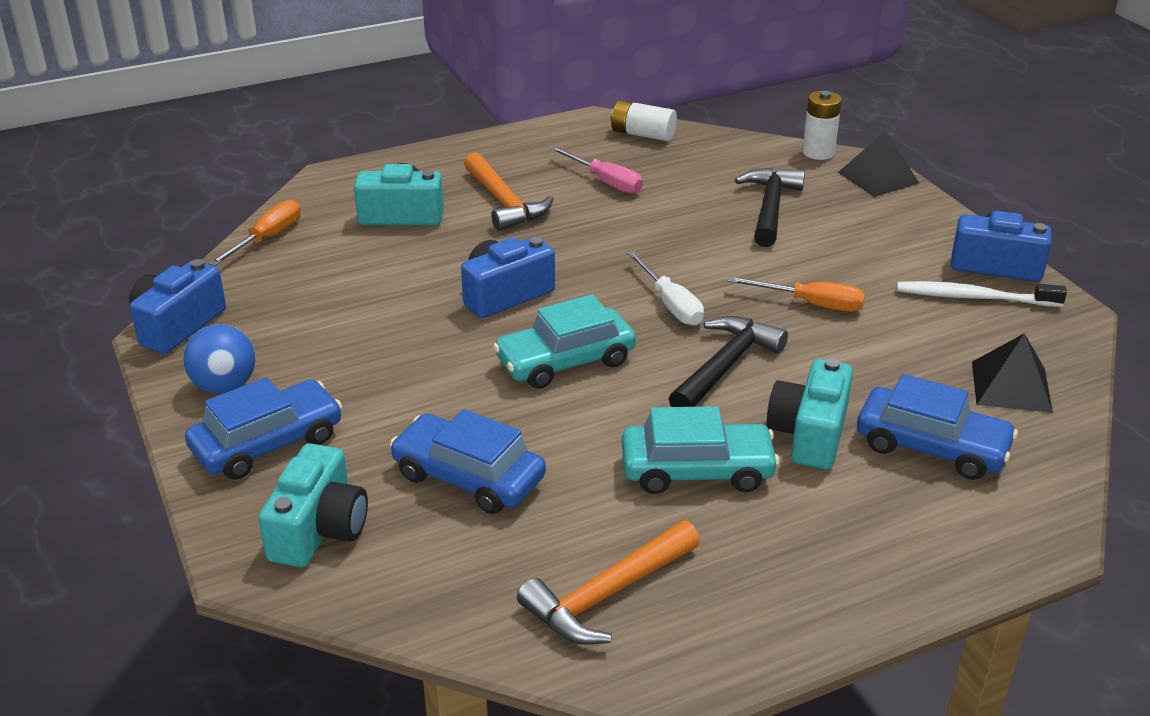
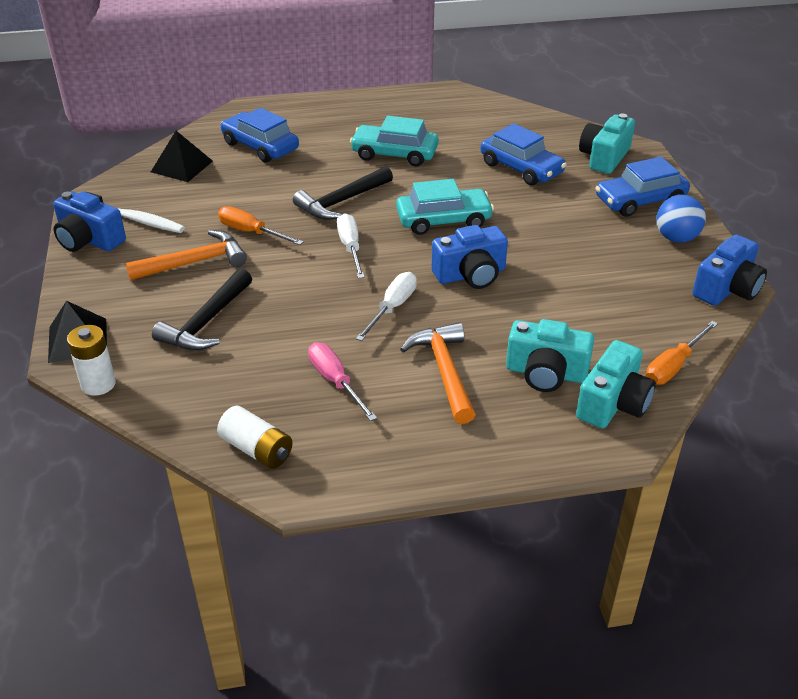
camera: 165 degrees left, 5 degrees up
(583, 247) = (392, 308): none -> white screwdriver
(607, 595) = (465, 117): orange hammer -> orange hammer (194, 262)
(809, 434) = (321, 161): turquoise camera -> turquoise camera (613, 403)

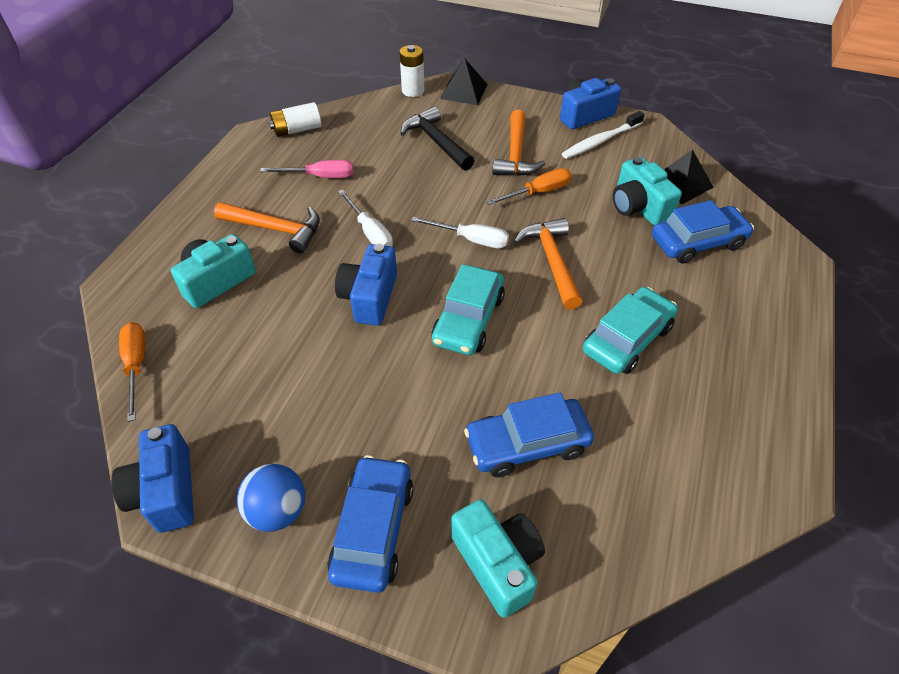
camera: 120 degrees right, 10 degrees up
(342, 201) = (552, 262): black hammer -> orange hammer
(613, 403) = (149, 301): turquoise camera -> turquoise camera (638, 207)

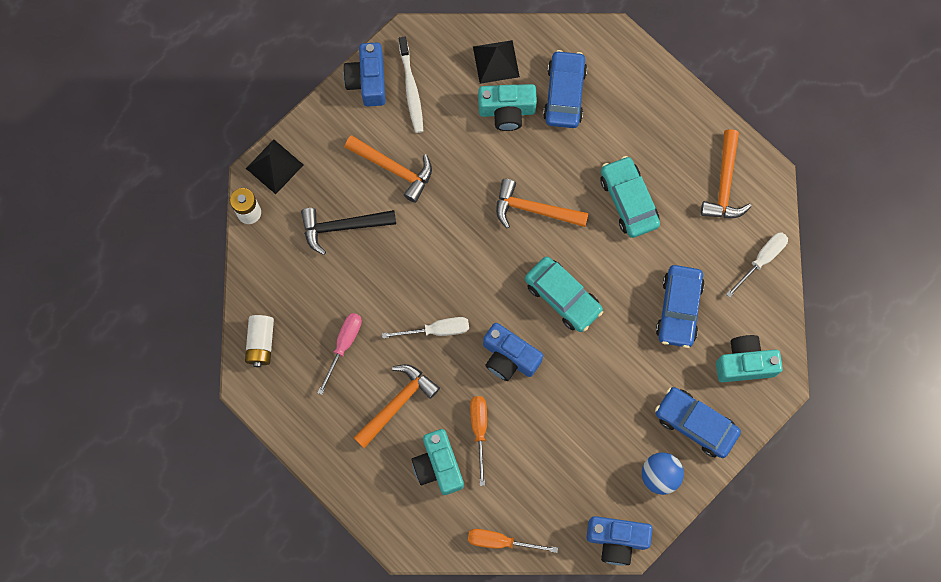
camera: 65 degrees left, 25 degrees up
(471, 240) = (483, 256): white screwdriver -> white screwdriver (761, 260)
(538, 192) = (452, 177): orange screwdriver -> orange screwdriver (479, 430)
(732, 433) = (724, 184): none -> orange hammer

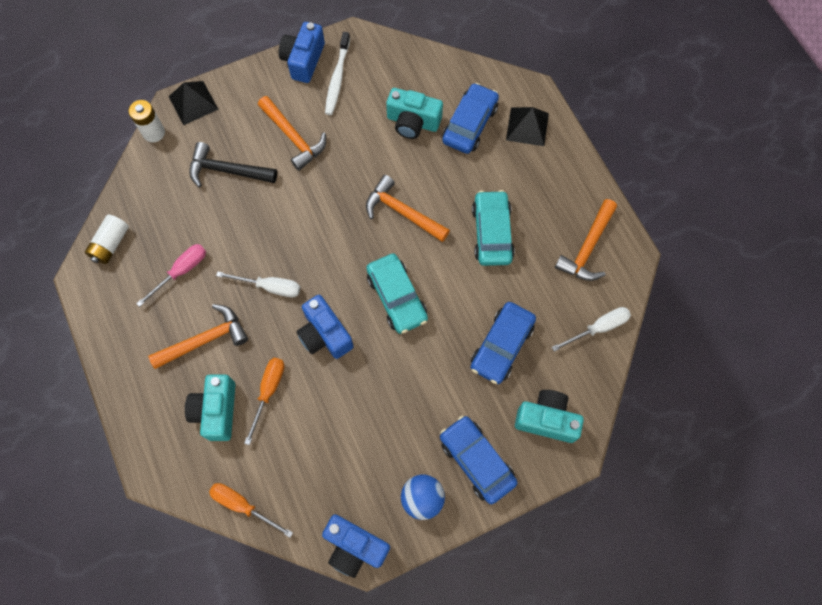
camera: 20 degrees right, 5 degrees down
(496, 61) = (420, 79): black pyramid -> black pyramid (527, 126)

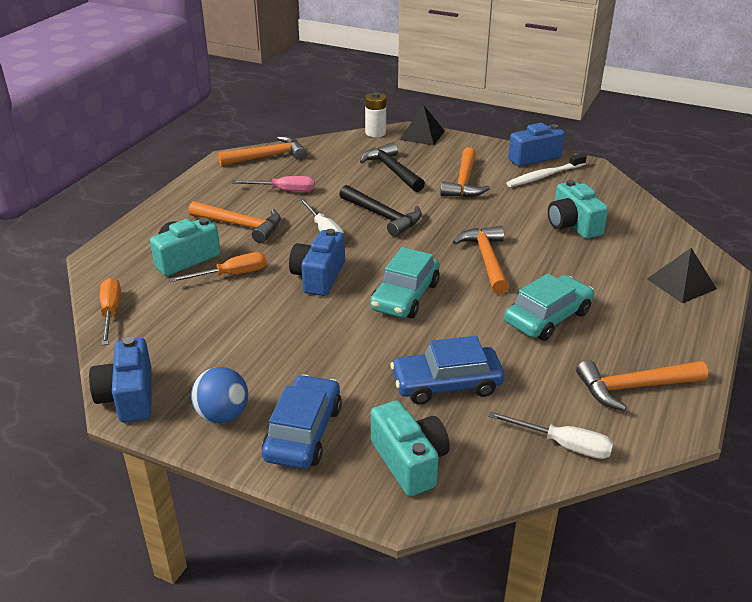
camera: 50 degrees right, 35 degrees down
(111, 244) = (267, 157): white battery -> orange hammer
(287, 231) = (383, 216): none -> black hammer
(469, 124) = (624, 252): blue car -> none

